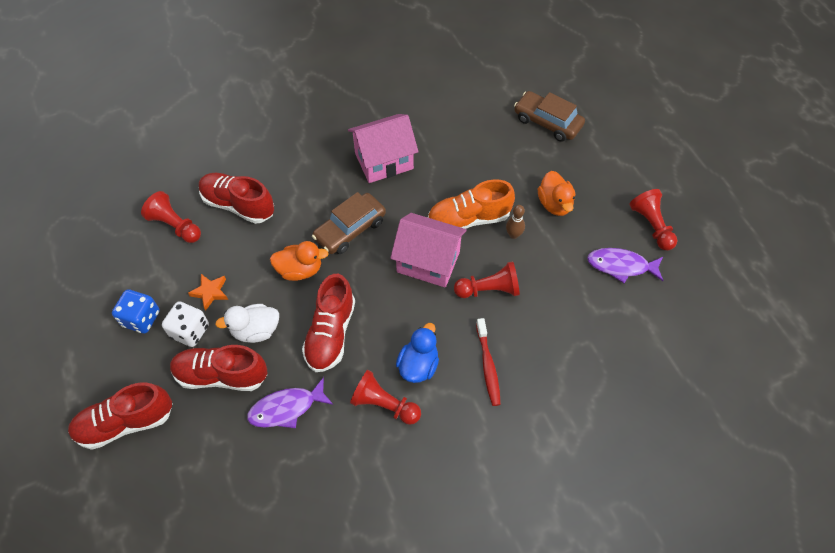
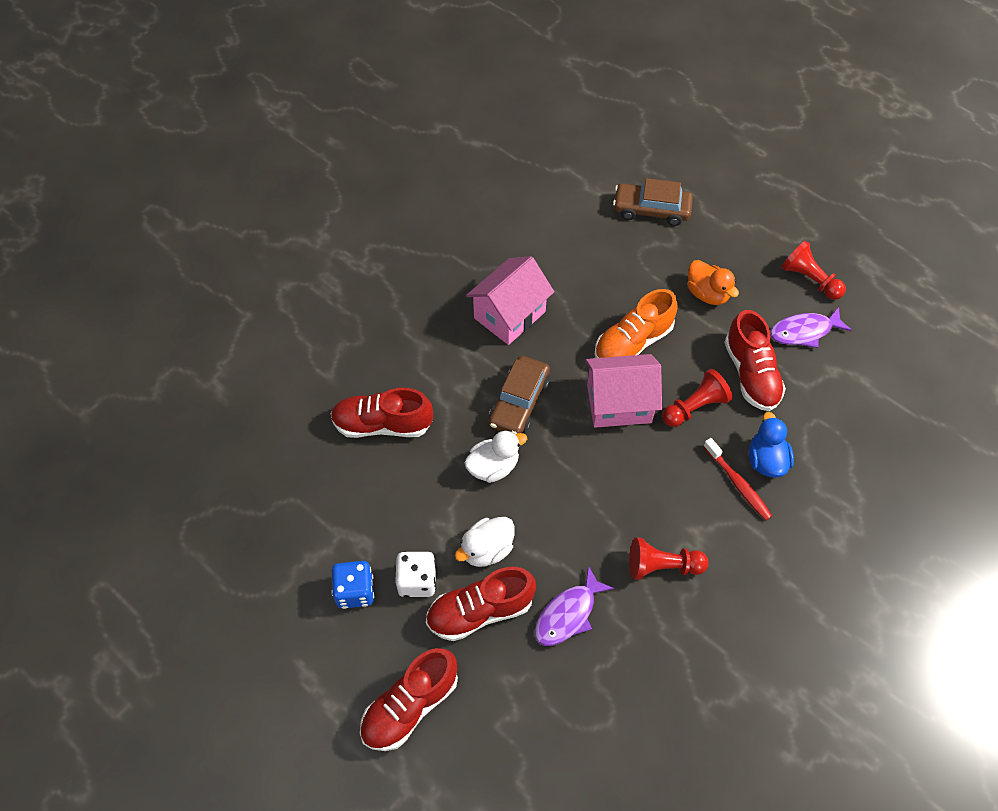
camera: 25 degrees left, 0 degrees up
(175, 226) = (326, 475): red pawn -> none
(210, 292) = (412, 530): orange star -> none
(300, 270) = (493, 467): orange duck -> white duck
(331, 333) = (566, 519): red shoe -> red shoe (751, 374)
(418, 365) = (671, 512): blue duck -> blue duck (766, 460)
(513, 235) = (686, 341): brown bowling pin -> none

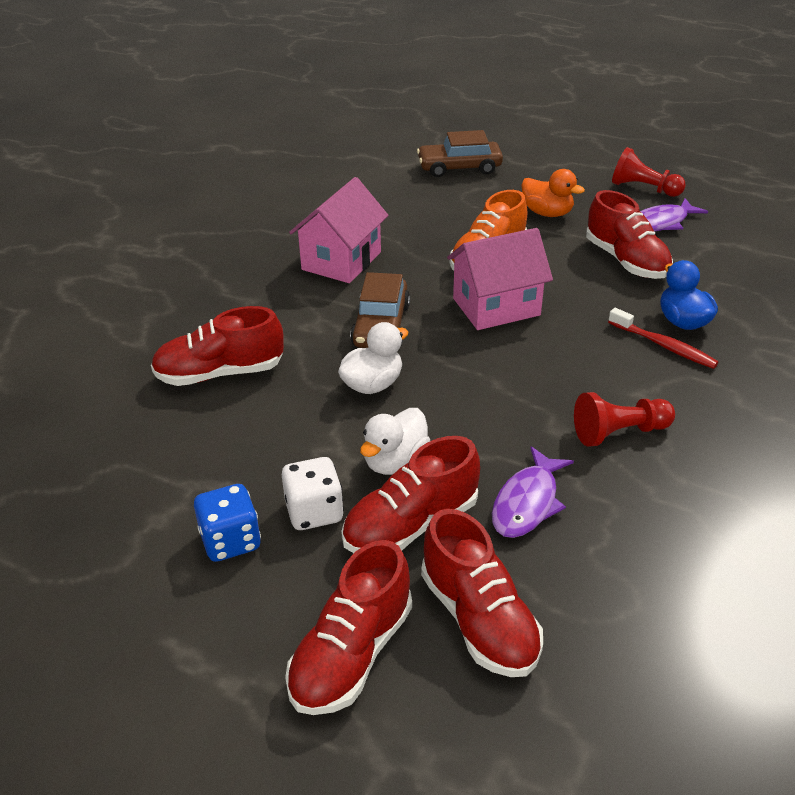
camera: 15 degrees left, 20 degrees down
(500, 703) = (479, 619): none -> red shoe
(694, 407) = (581, 295): red pawn -> none

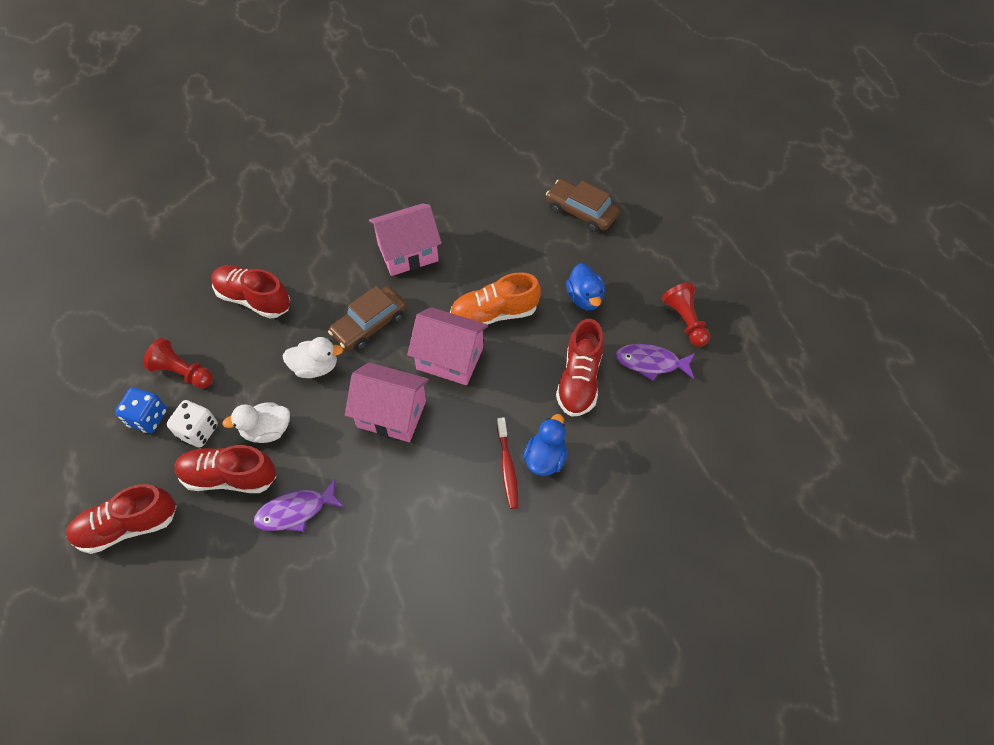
camera: 40 degrees right, 20 degrees up
(479, 619) = (195, 557): red shoe -> none
(504, 373) = (391, 414): none -> pink house
(547, 213) = (584, 298): orange duck -> blue duck
(619, 432) = (398, 507): red pawn -> red pawn (182, 372)

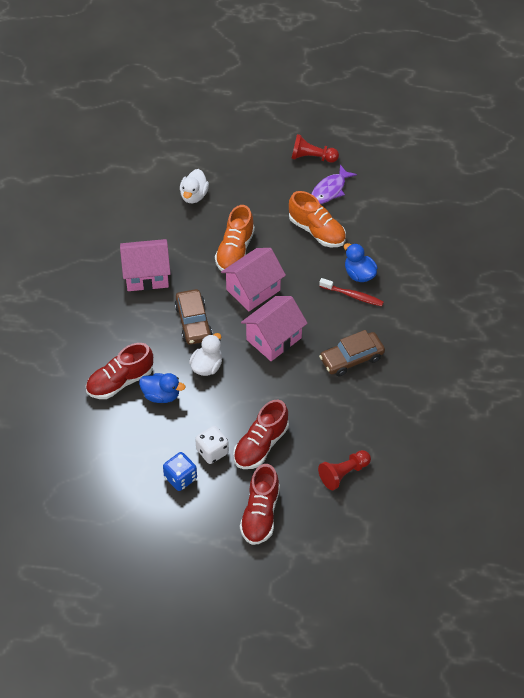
camera: 60 degrees left, 5 degrees down
(182, 372) = (155, 446): red pawn -> red pawn (343, 473)
(267, 430) = (239, 412): white duck -> white duck (194, 195)
(296, 511) = (310, 417): purple fish -> none
(408, 252) = (146, 275): pink house -> pink house turned 75 degrees clockwise
(579, 380) = (317, 231): red shoe -> orange shoe
(581, 212) = (185, 164): brown car -> brown car (351, 358)
(584, 298) = (258, 198): blue duck -> blue duck (161, 395)

